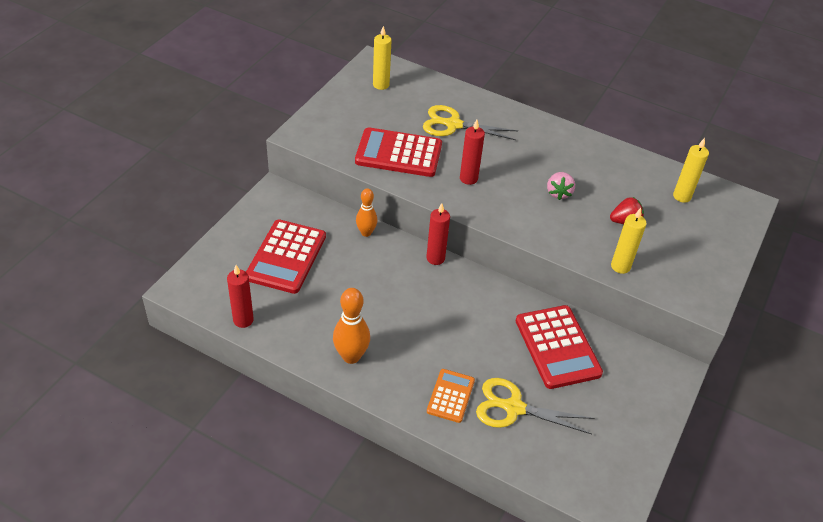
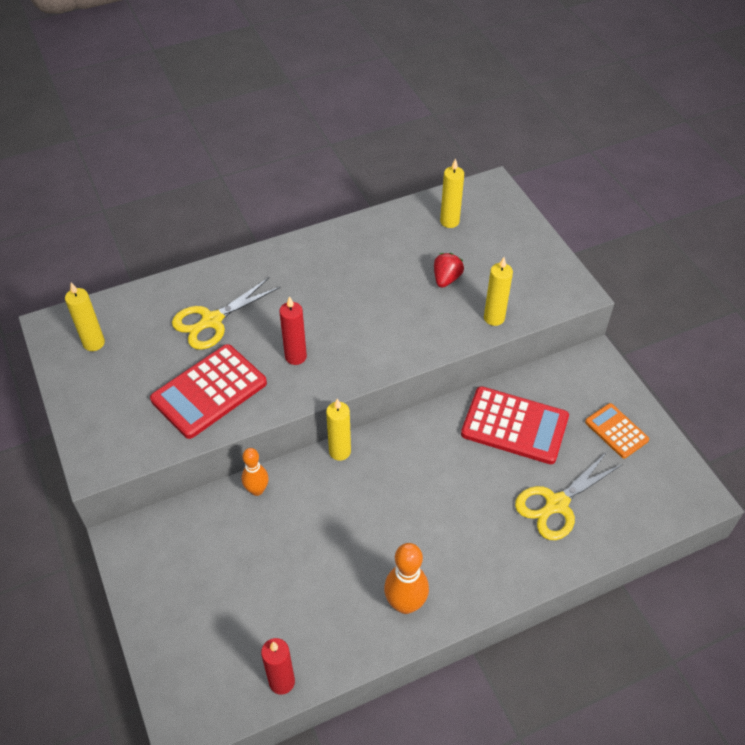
camera: 50 degrees left, 5 degrees up
(286, 257) = (228, 586): red calculator -> none
(435, 258) = (340, 451): red candle -> yellow candle
(450, 396) = (510, 546): orange calculator -> orange calculator (616, 431)
(558, 193) = (373, 301): pink strawberry -> none

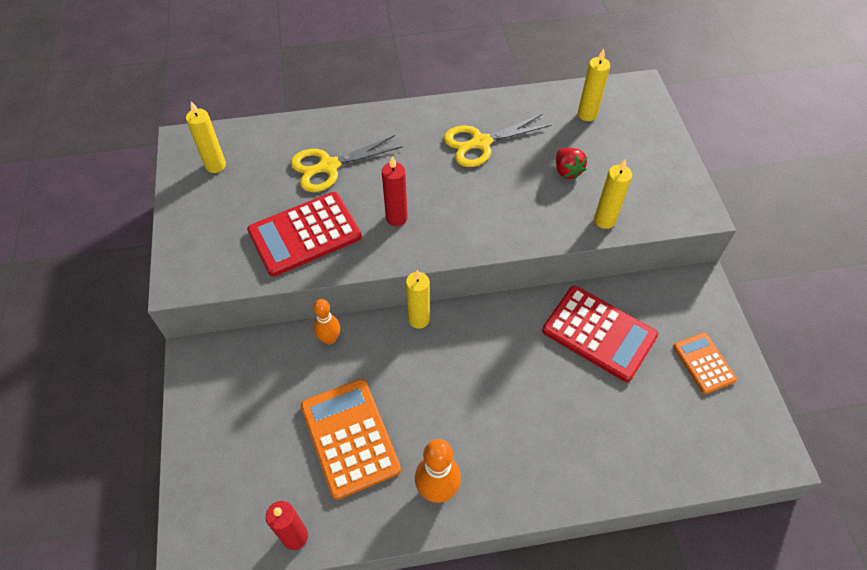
camera: 15 degrees right, 5 degrees up
(306, 578) = (350, 437): none -> orange calculator
(446, 279) = (567, 171): red strawberry -> red strawberry turned 120 degrees clockwise
(556, 504) = (619, 425): yellow scissors -> yellow scissors (480, 143)

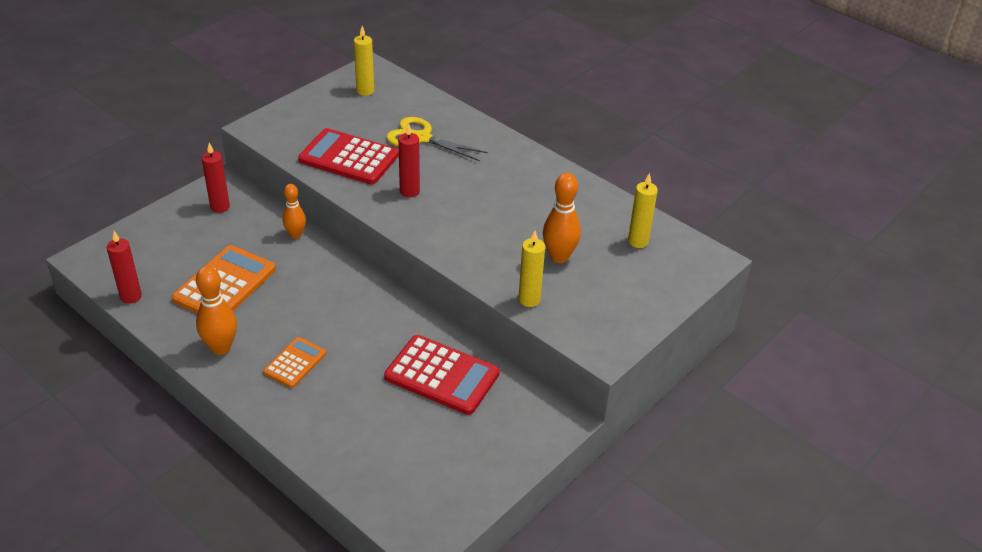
camera: 50 degrees right, 15 degrees down
(229, 380) = (220, 207): none -> red candle
(419, 319) = (355, 269): yellow candle -> none
(480, 143) = (532, 198): yellow scissors -> none
(567, 171) = (559, 257): red strawberry -> orange bowling pin
(599, 333) = (442, 375): red calculator -> red calculator turned 60 degrees counterclockwise
(704, 363) = (476, 455): orange calculator -> orange calculator (295, 363)

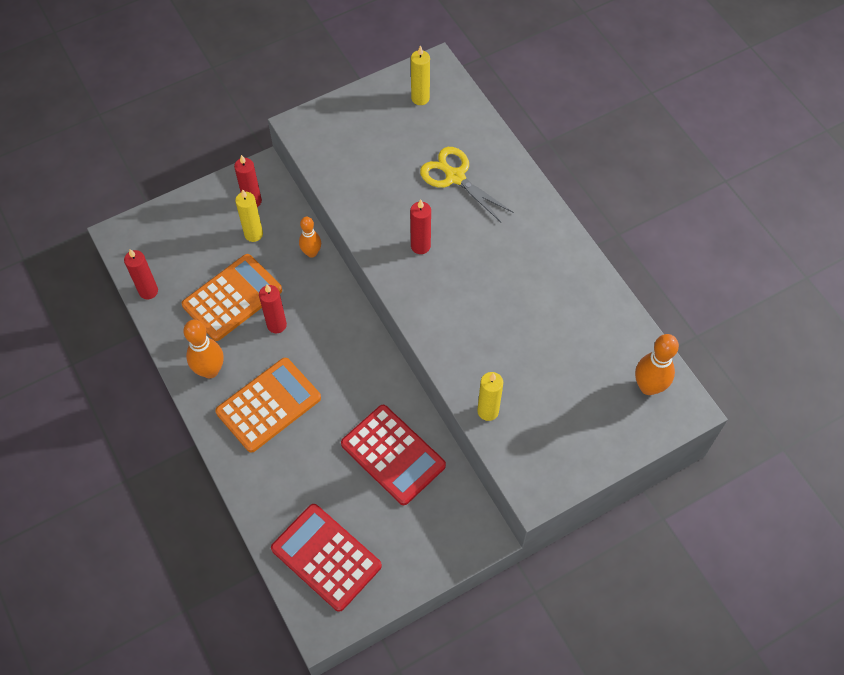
camera: 20 degrees right, 20 degrees up
(280, 297) = (276, 325): none -> red candle
(295, 363) = (269, 405): orange calculator -> orange calculator, size x1.74
(348, 158) = (376, 187): red calculator -> red calculator (326, 557)
(559, 257) = (535, 366): orange bowling pin -> orange bowling pin (648, 387)
(638, 241) = (621, 366): yellow candle -> yellow candle (253, 234)

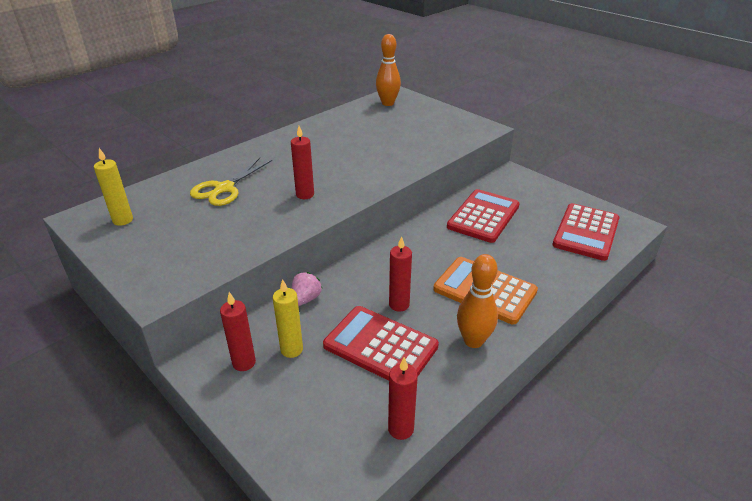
camera: 105 degrees left, 25 degrees down
(232, 298) = (380, 346): orange calculator -> red calculator
(311, 253) = (306, 299): orange bowling pin -> pink strawberry
(488, 411) = (440, 149): yellow candle -> none

